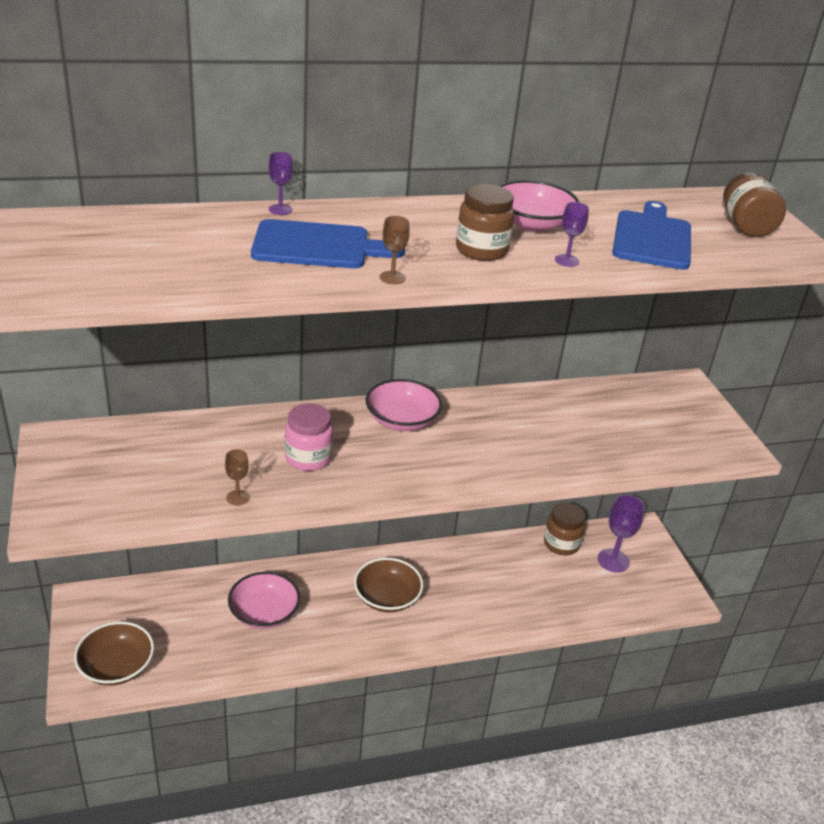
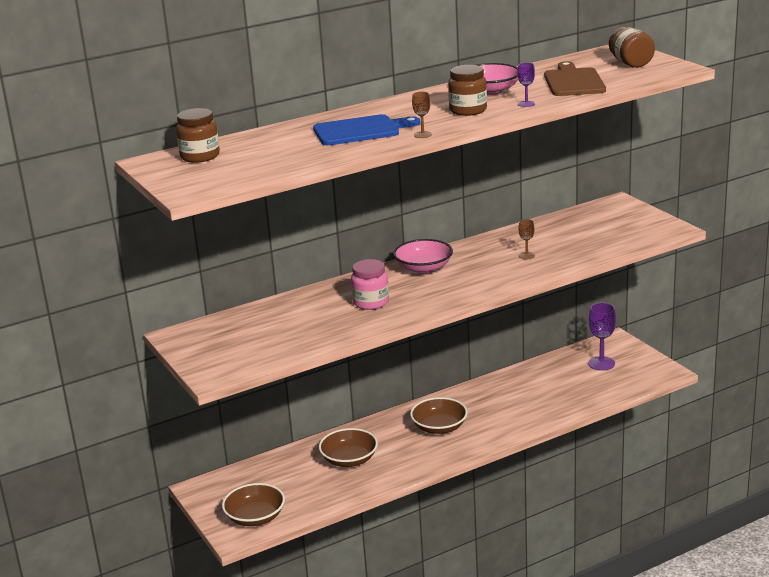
camera: 10 degrees left, 10 degrees down
(237, 497) = (336, 333): brown goblet -> brown goblet (526, 256)
(264, 613) = (349, 459): pink bowl -> brown bowl
(280, 209) = (317, 119): purple goblet -> none
(561, 544) = (556, 363): brown jar -> brown jar (200, 156)
(652, 238) = (573, 82): blue cutting board -> brown cutting board

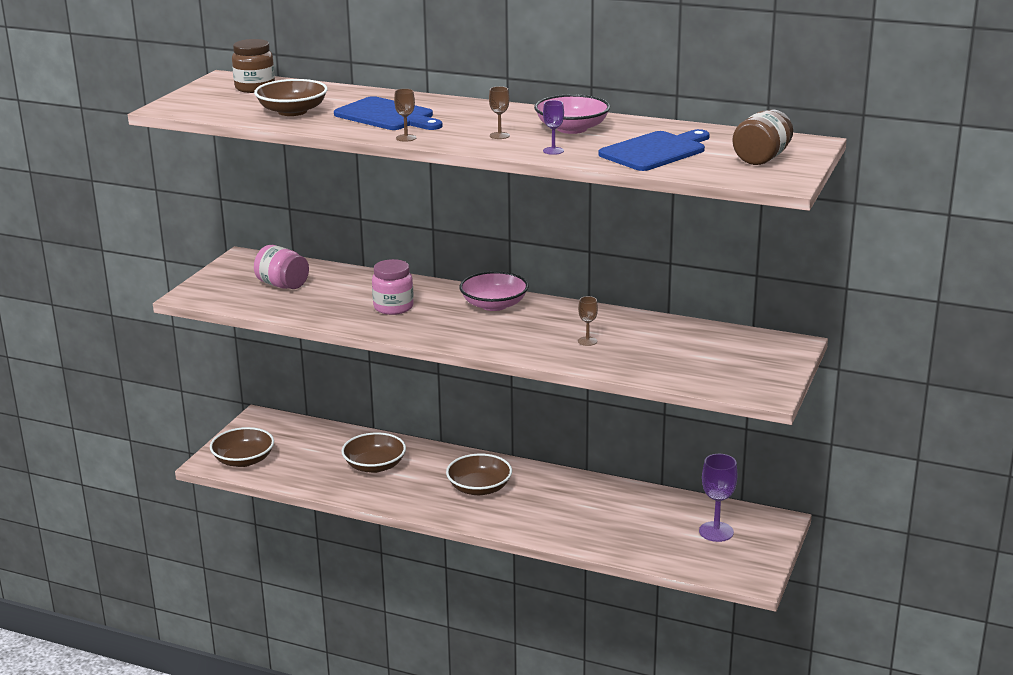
camera: 50 degrees right, 0 degrees up
(259, 333) = (282, 285): none -> pink jar
(289, 155) = (292, 111): none -> brown bowl
(468, 110) = (499, 135): brown jar -> brown goblet
(573, 82) = (655, 151): brown cutting board -> blue cutting board

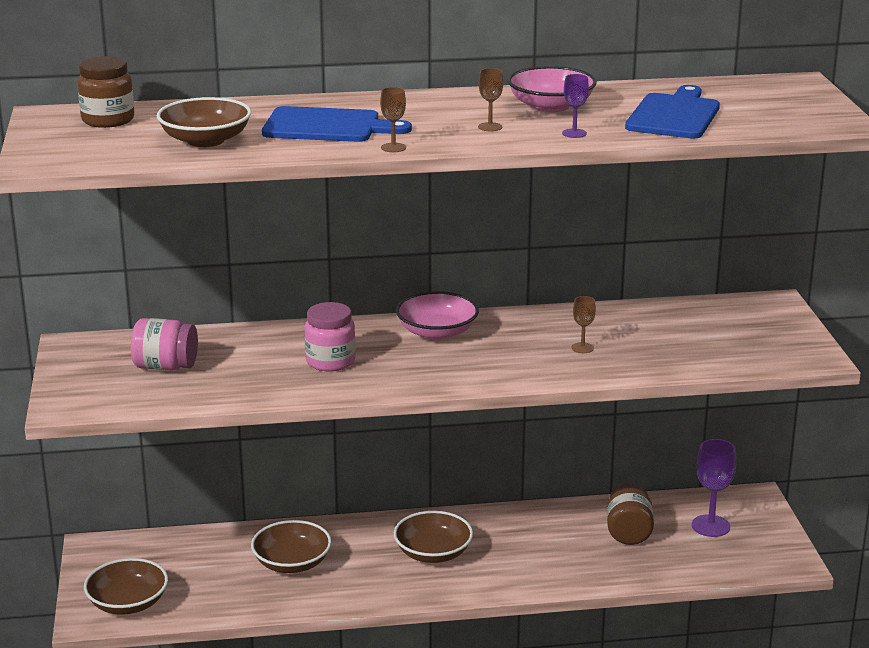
camera: 30 degrees left, 0 degrees up
(761, 158) = (783, 105): brown jar -> brown jar (628, 532)

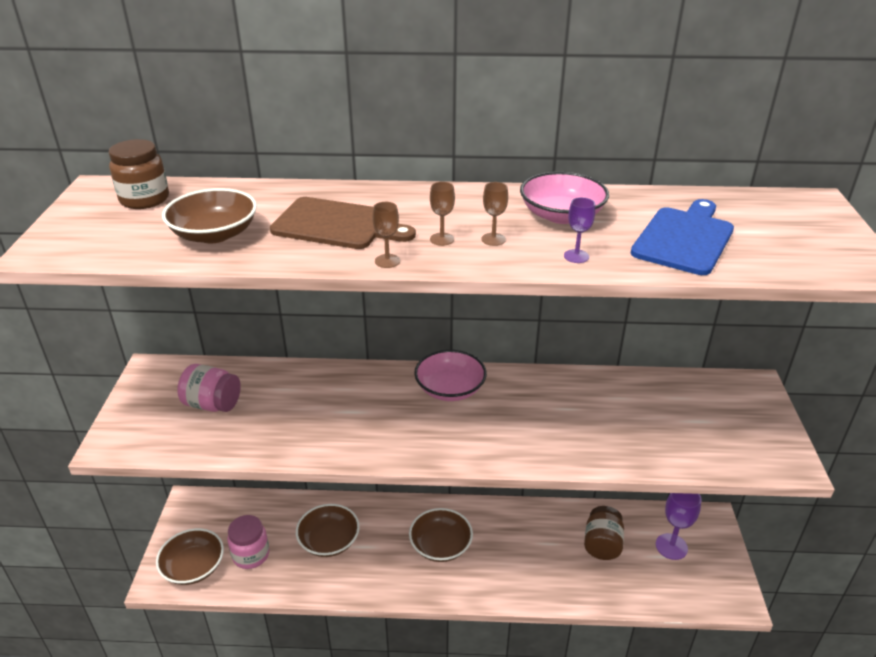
camera: 10 degrees right, 10 degrees up
(327, 126) = (337, 225): blue cutting board -> brown cutting board
(330, 361) = (350, 415): pink jar -> pink jar (251, 555)
(582, 348) = (573, 423): brown goblet -> brown goblet (442, 239)

